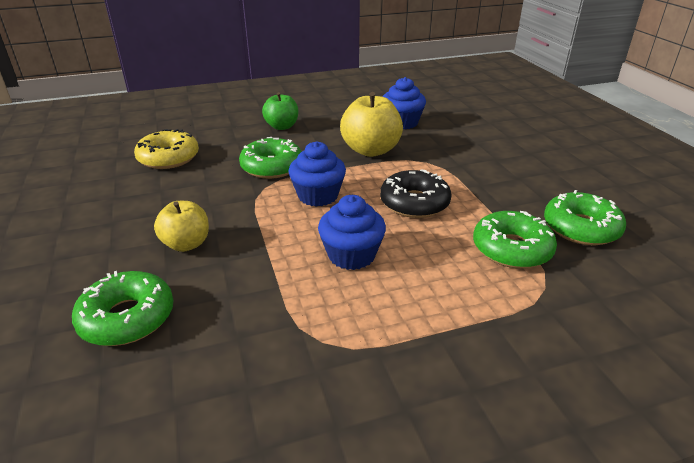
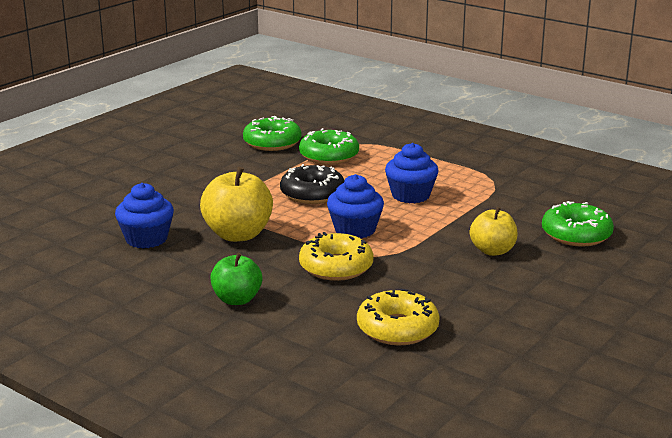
camera: 125 degrees left, 10 degrees down
(272, 167) = (336, 267): green donut -> yellow donut

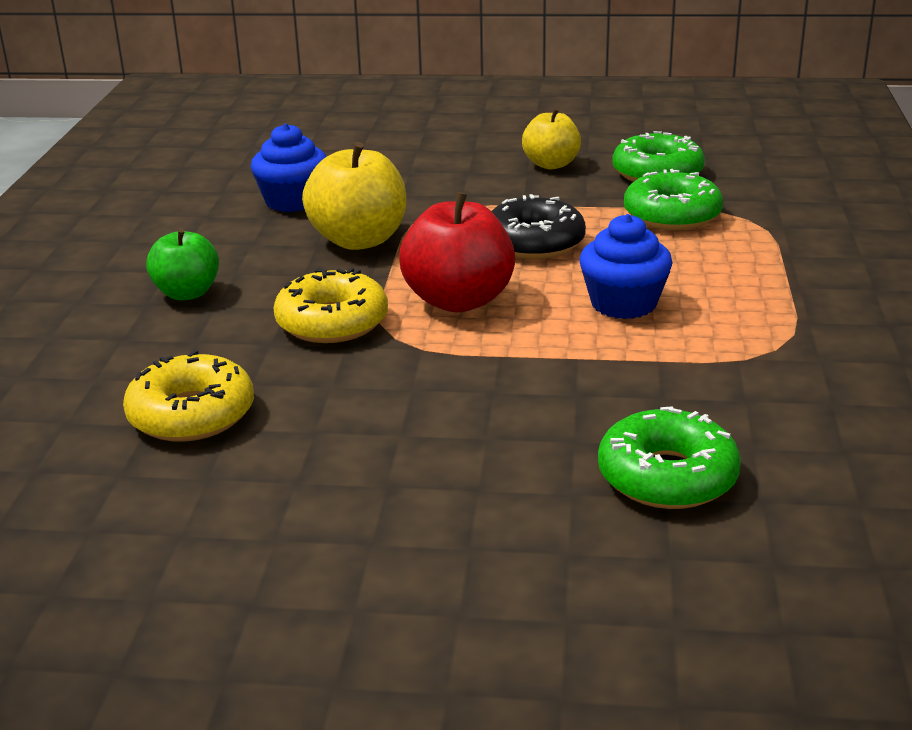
camera: 60 degrees right, 5 degrees up
(355, 230) = (458, 300): blue cupcake -> red apple
(492, 251) = (512, 418): yellow apple -> yellow apple (551, 164)

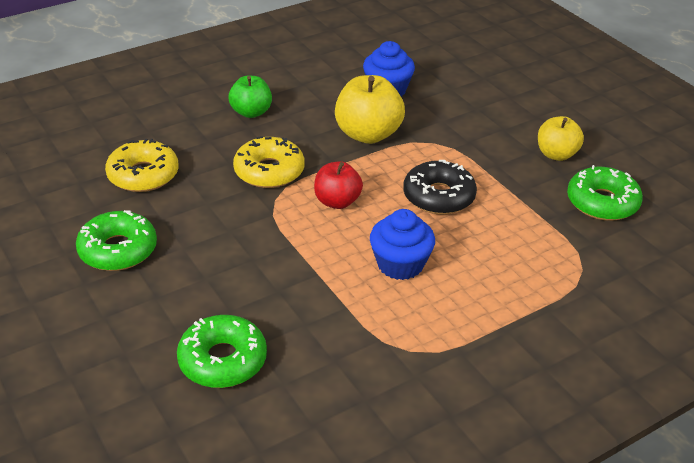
camera: 50 degrees right, 10 degrees up
(458, 300) = (337, 201): red apple -> red apple, size x0.64
(672, 215) = (545, 235): green donut -> green donut (118, 250)

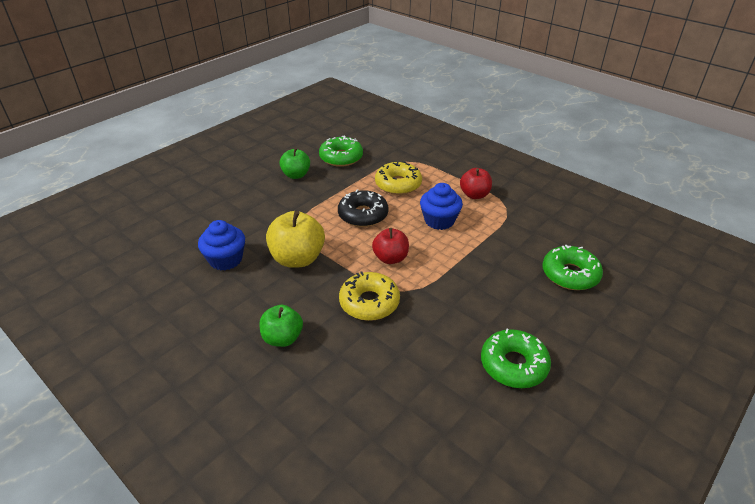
camera: 105 degrees left, 0 degrees up
(143, 175) = (410, 386): yellow donut -> yellow donut (398, 184)
(456, 323) = (474, 195): none -> red apple
(556, 154) = (296, 175): yellow apple -> green apple

